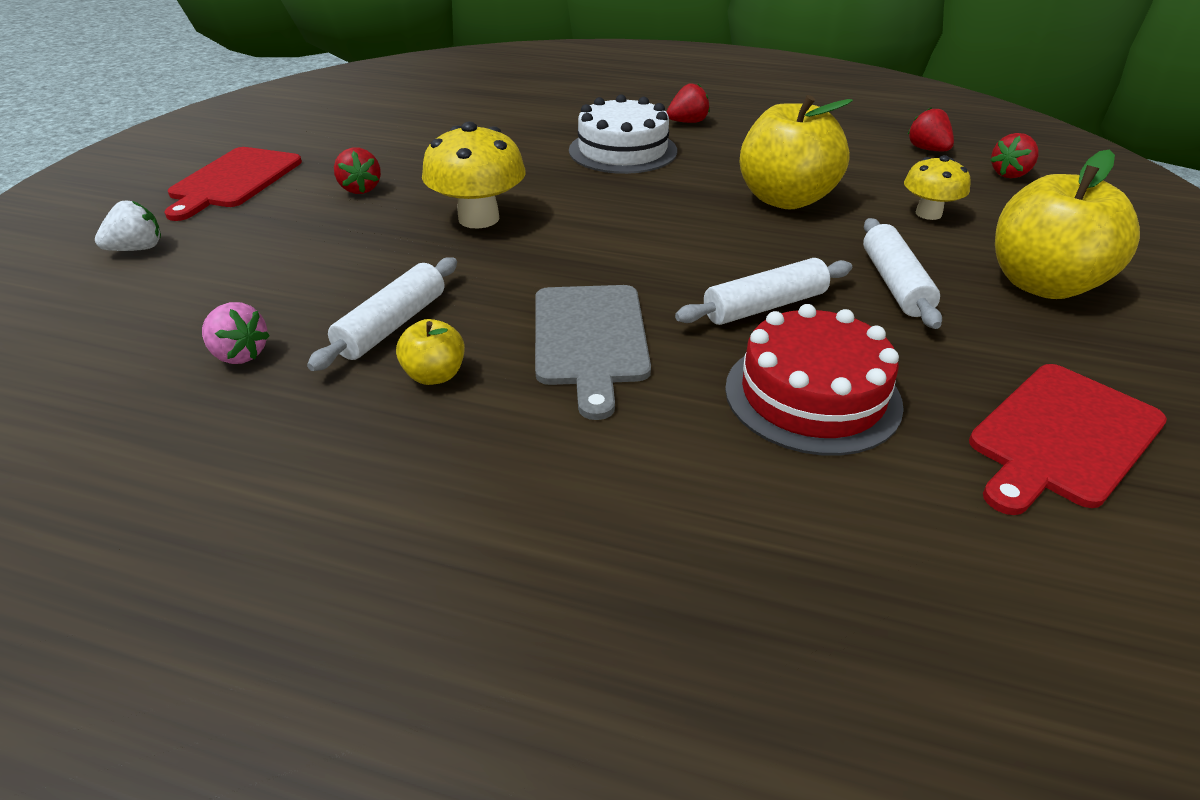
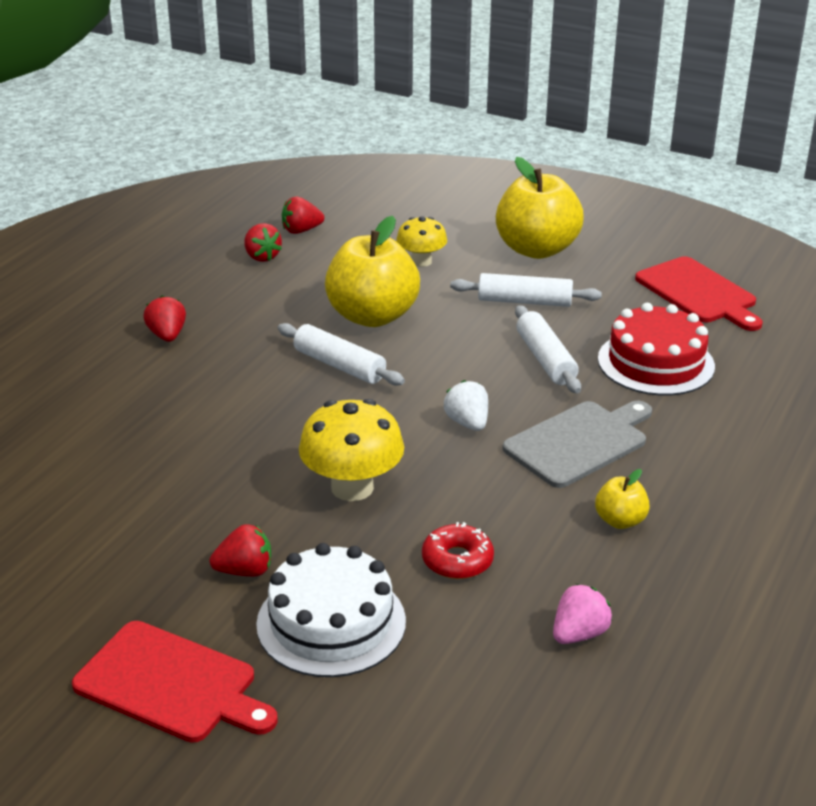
camera: 80 degrees left, 5 degrees down
(137, 249) = (345, 745): white strawberry -> white strawberry (467, 423)
(367, 278) = (457, 560): none -> red donut
(392, 325) = (543, 544): white rolling pin -> white rolling pin (339, 365)
(590, 339) = (579, 442): grey cutting board -> grey cutting board turned 45 degrees counterclockwise
(623, 150) = (223, 384): white cake -> white cake (331, 622)
(1010, 174) = (365, 211): red strawberry -> red strawberry (262, 257)

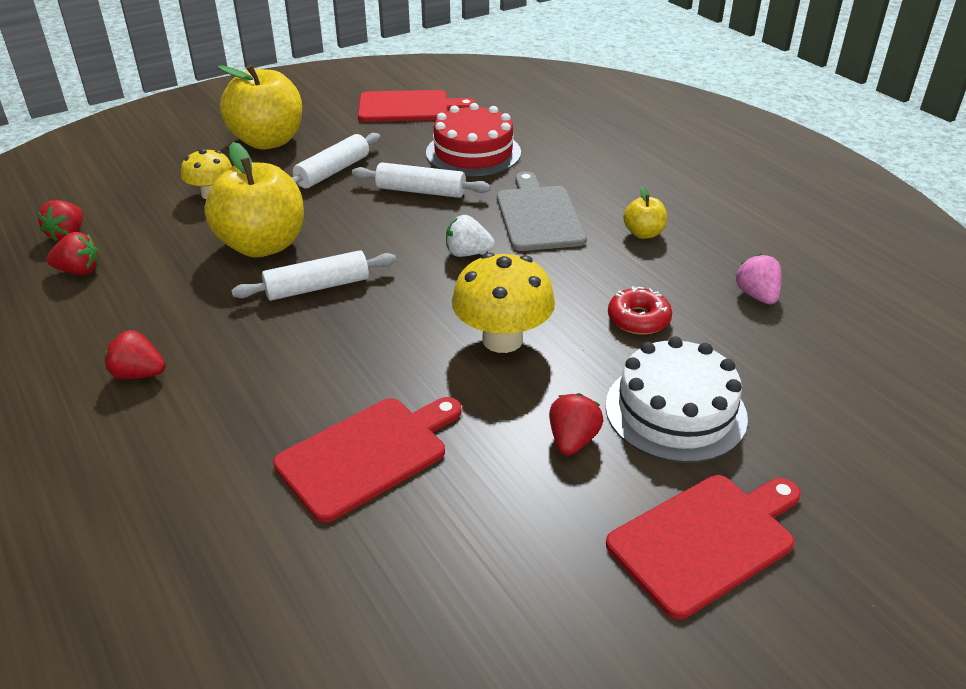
camera: 60 degrees left, 5 degrees up
(154, 470) = (367, 454): none -> red cutting board

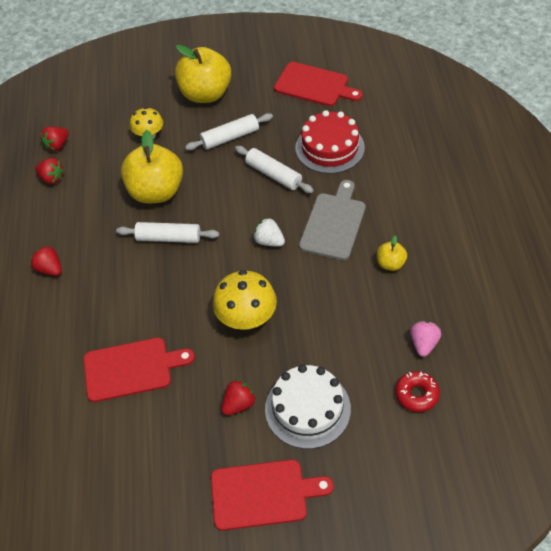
camera: 30 degrees right, 15 degrees up
(638, 319) = (335, 334): red donut -> red donut (416, 394)

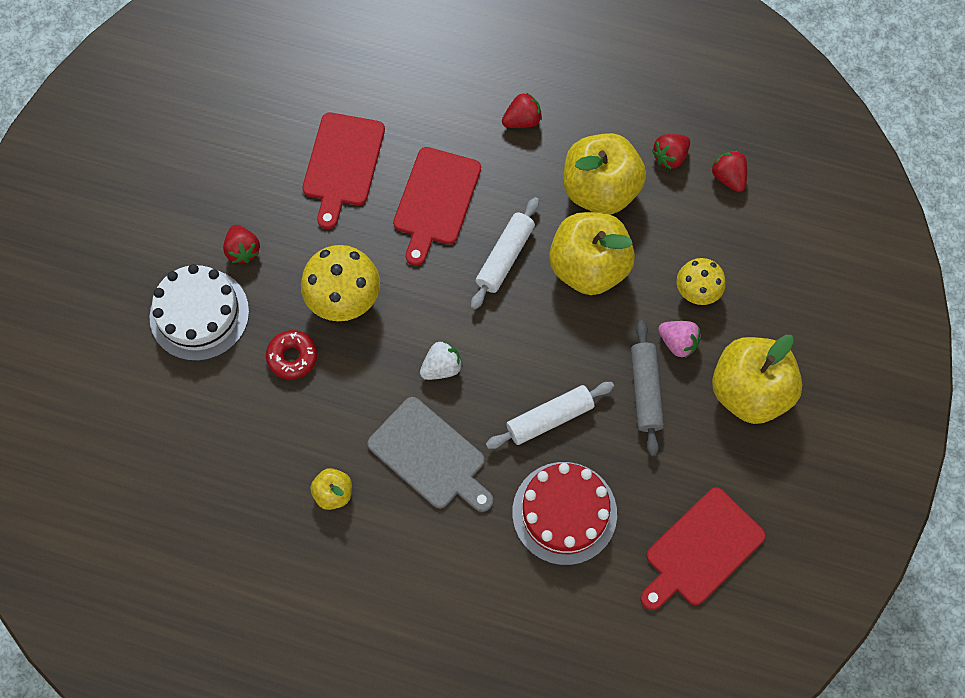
camera: 110 degrees right, 15 degrees up
(93, 205) = (600, 190): none -> yellow apple
(230, 137) = (645, 391): white rolling pin -> grey rolling pin
(263, 494) = (135, 235): red cutting board -> red cutting board (435, 200)
(416, 394) = (151, 431): red donut -> red donut (292, 357)
(423, 344) = (206, 472): pink strawberry -> pink strawberry (678, 343)

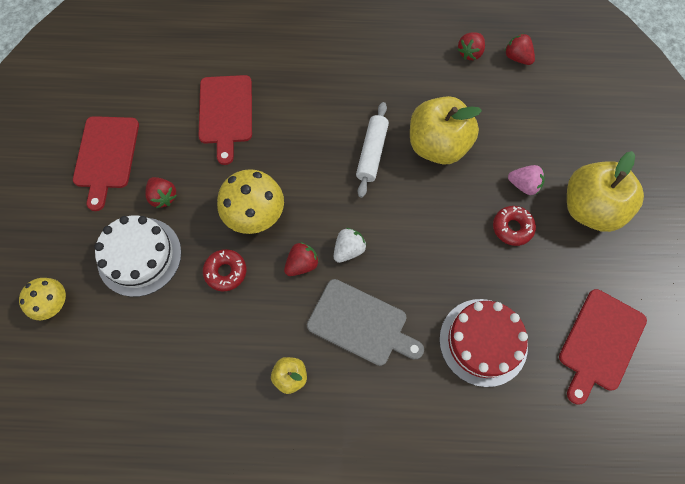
camera: 15 degrees left, 0 degrees up
(435, 200) = (306, 123): red cutting board -> red cutting board (106, 156)
(522, 120) = (353, 51): red strawberry -> red strawberry (302, 264)
(549, 418) = (446, 268): white rolling pin -> none
(600, 190) = (427, 87): yellow apple -> none
(645, 391) = (512, 228): grey rolling pin -> red donut
(697, 291) = (524, 143): yellow mushroom -> yellow mushroom (53, 304)

